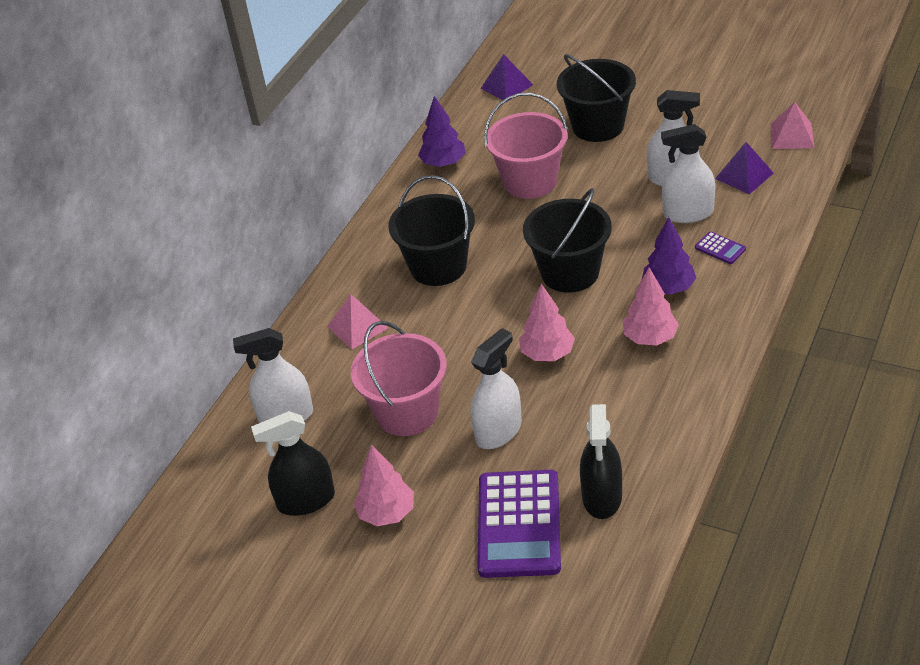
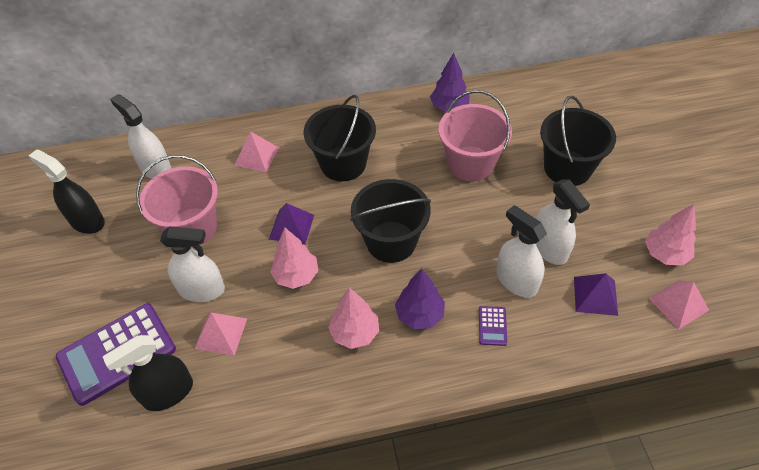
camera: 50 degrees right, 10 degrees up
(386, 513) = (94, 270): pink tree -> pink tree (665, 254)
(506, 86) = (561, 93): purple pyramid -> purple pyramid (291, 227)
(566, 434) = (221, 333): none -> pink pyramid

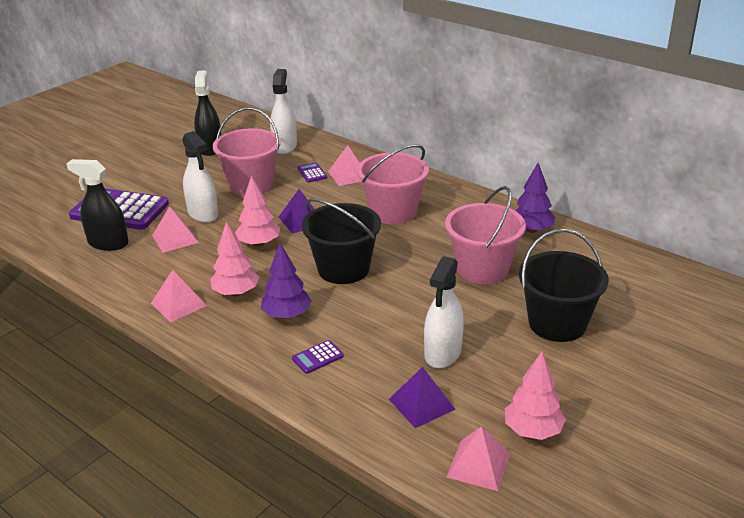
camera: 50 degrees right, 20 degrees down
(224, 177) = (312, 173): none -> purple calculator
(331, 384) = (179, 304): none -> pink pyramid
(343, 164) = (393, 212): black bucket -> pink bucket
(516, 281) = (382, 350): white spray bottle -> none

